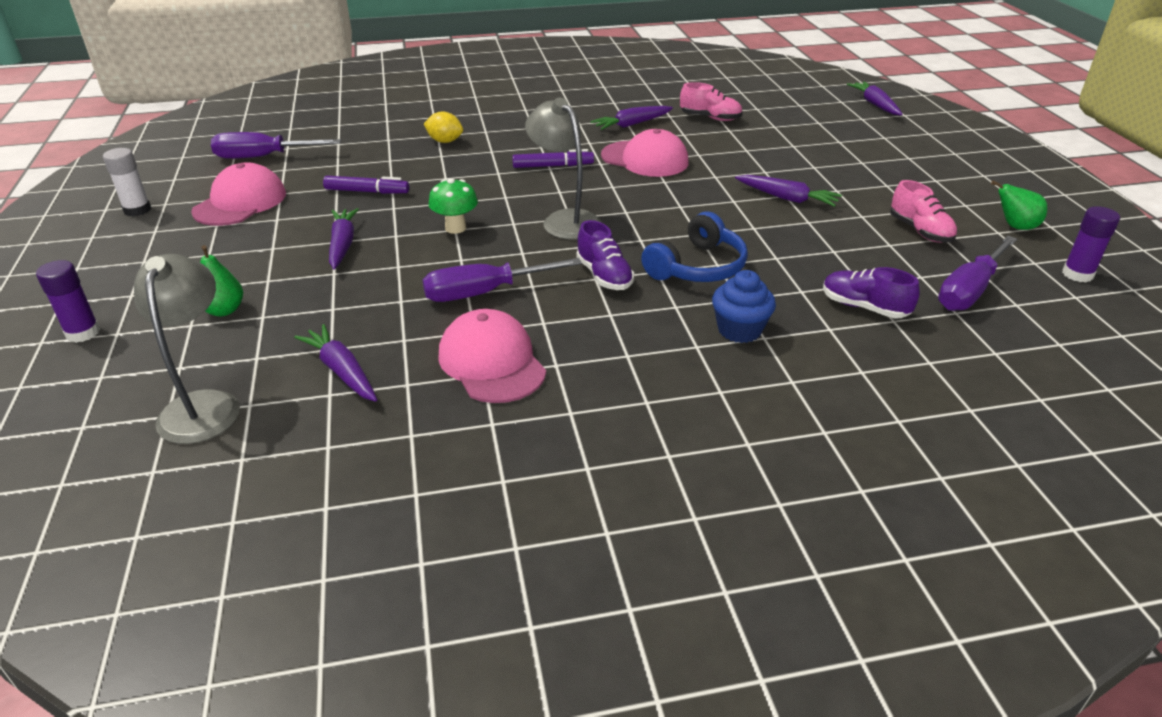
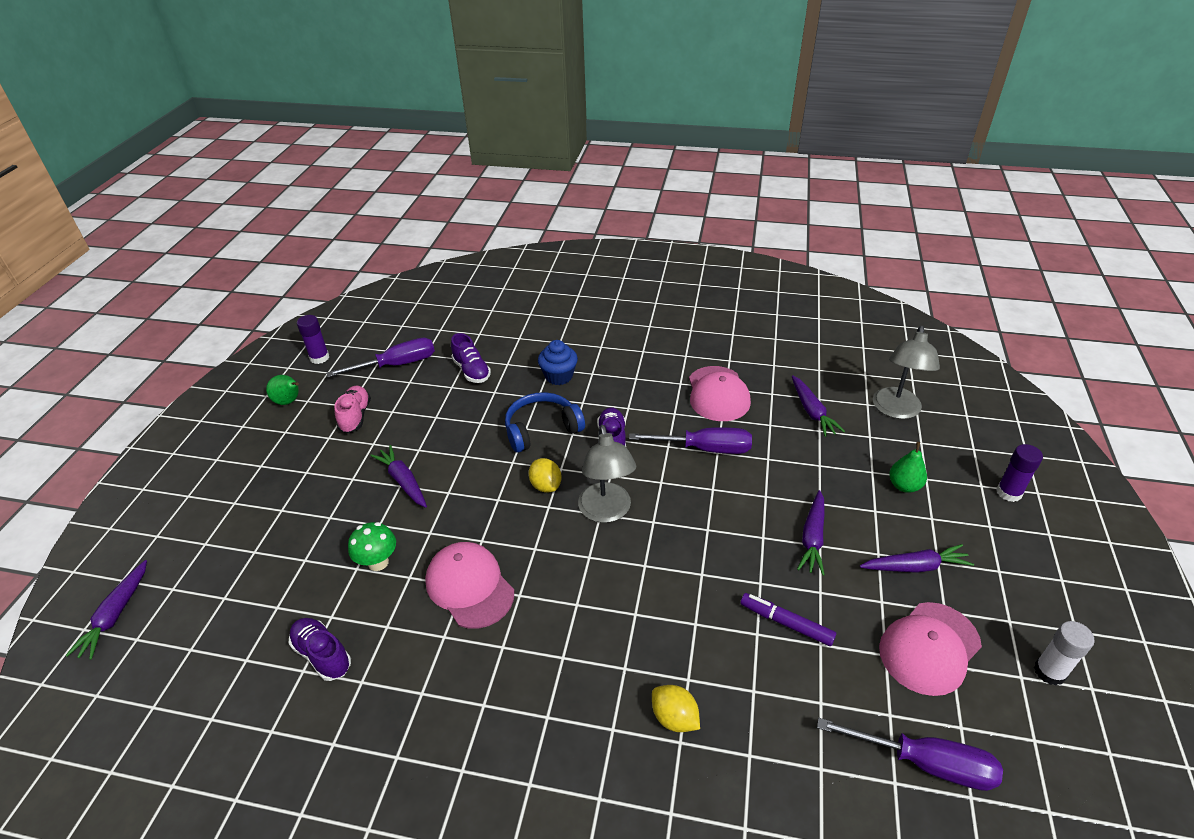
camera: 155 degrees left, 5 degrees up
(455, 228) = (707, 530): green mushroom -> green mushroom (378, 562)
(553, 166) = (571, 607): purple marker -> none
(631, 124) = (424, 674): purple carrot -> purple carrot (915, 566)
(643, 224) = (546, 485): none -> yellow lemon
(710, 118) = (322, 655): pink shoe -> purple shoe

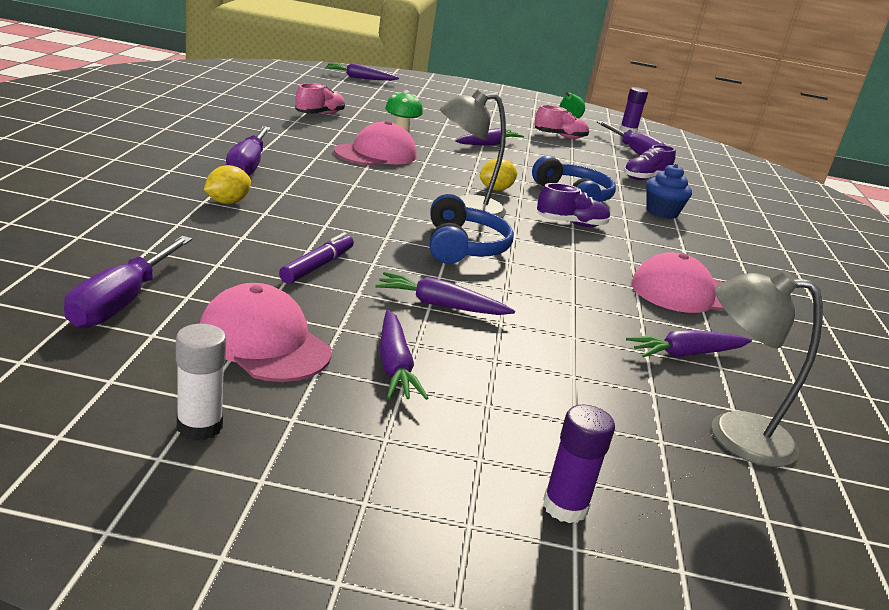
camera: 80 degrees right, 15 degrees down
(322, 655) = (319, 114): purple shoe -> pink shoe
(696, 518) = (463, 247): none -> blue headphones
(706, 449) = (576, 269): purple screwdriver -> purple screwdriver (248, 166)
(904, 486) = (551, 396): green pear -> none

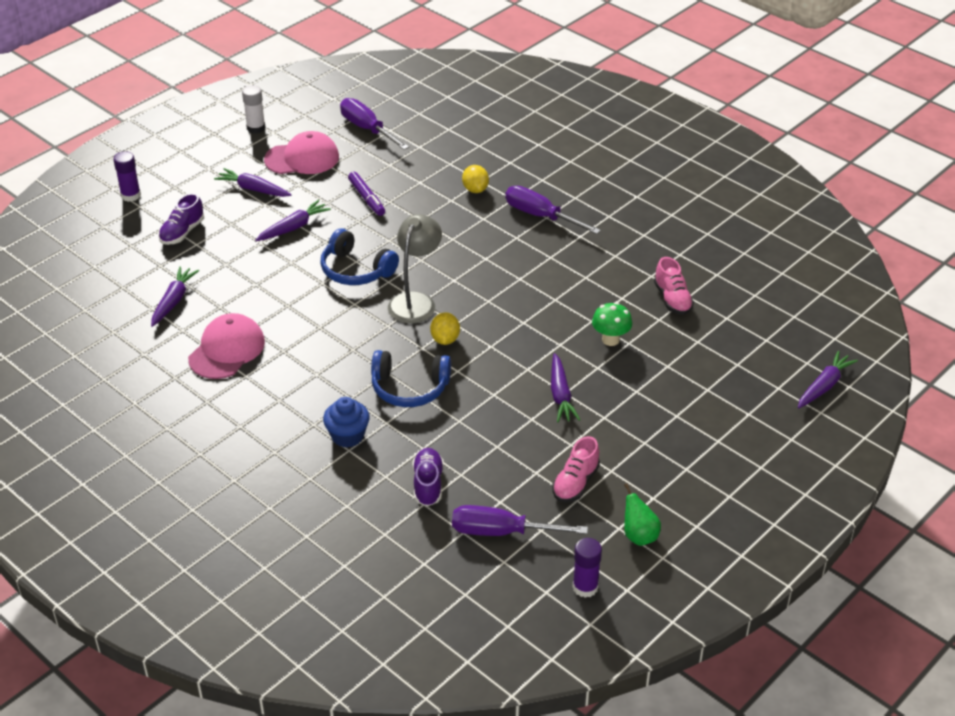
camera: 130 degrees right, 15 degrees up
(376, 154) = (551, 297): pink cap -> none
(571, 224) = (359, 351): purple shoe -> purple shoe (182, 232)
(733, 434) = (110, 273): grey lamp -> none

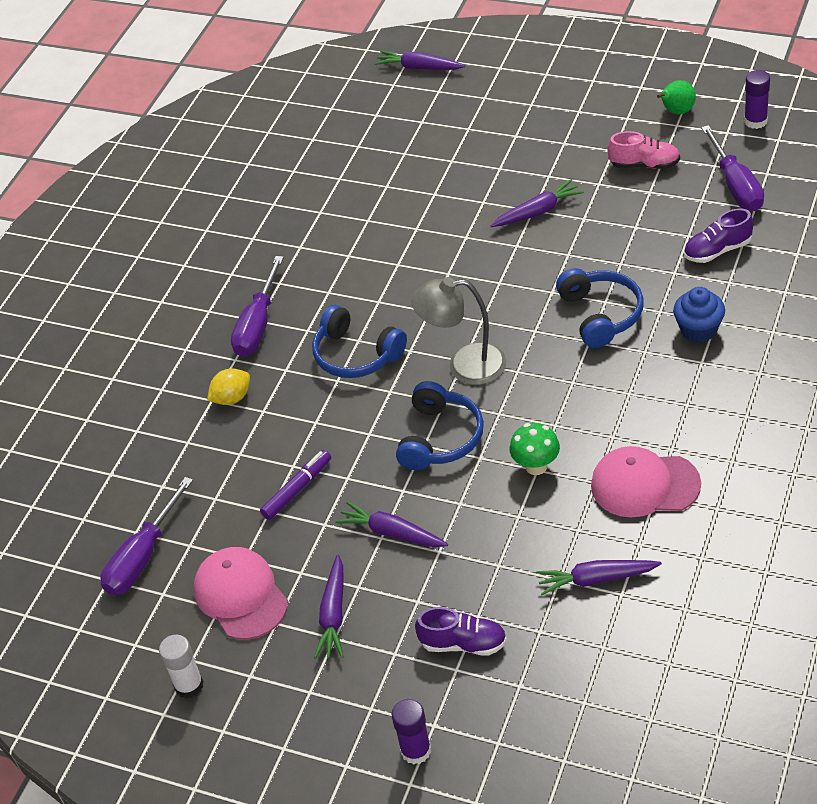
camera: 105 degrees left, 5 degrees up
(445, 339) = (511, 318): yellow lemon -> none
(471, 253) = (356, 355): none -> blue headphones
(610, 340) = (437, 206): green mushroom -> green mushroom (536, 466)
(672, 299) = (350, 187): pink shoe -> none

